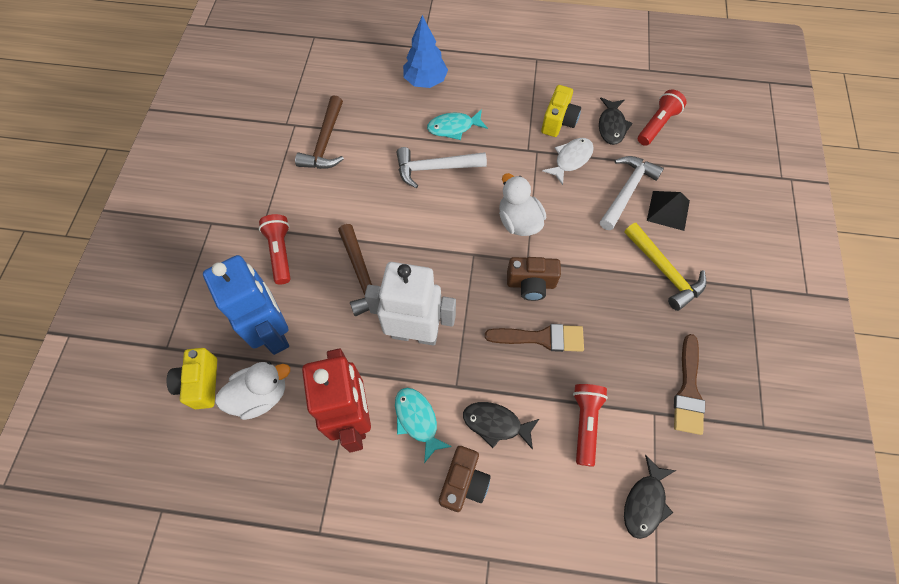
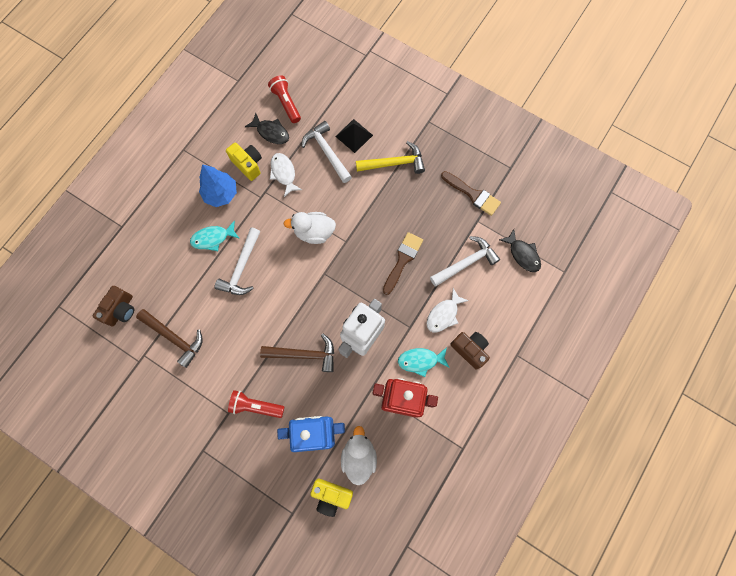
camera: 65 degrees left, 10 degrees up
(425, 81) = (158, 239): blue tree -> blue tree (221, 194)
(454, 127) = (213, 238): turquoise fish -> turquoise fish turned 60 degrees clockwise
(496, 424) = (444, 314): black fish -> white fish
(531, 284) = (364, 248): brown camera -> brown camera (121, 310)
(585, 423) = (466, 263): red flashlight -> white hammer

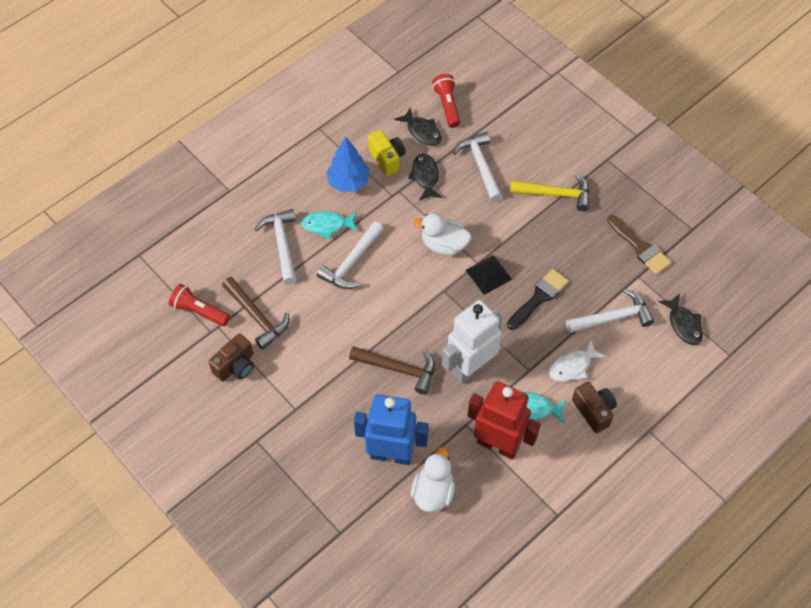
camera: 15 degrees right, 15 degrees down
(121, 310) = (206, 274): brown camera -> brown camera (236, 366)
(179, 265) = (282, 244): none -> white hammer
(255, 406) = (329, 409): red flashlight -> red flashlight (199, 311)
(284, 173) = (425, 177): white fish -> black fish
(331, 495) = (390, 525): yellow camera -> none
(354, 135) = (516, 155): black pyramid -> black pyramid (488, 274)
(403, 260) = (539, 297): brown brush -> black brush

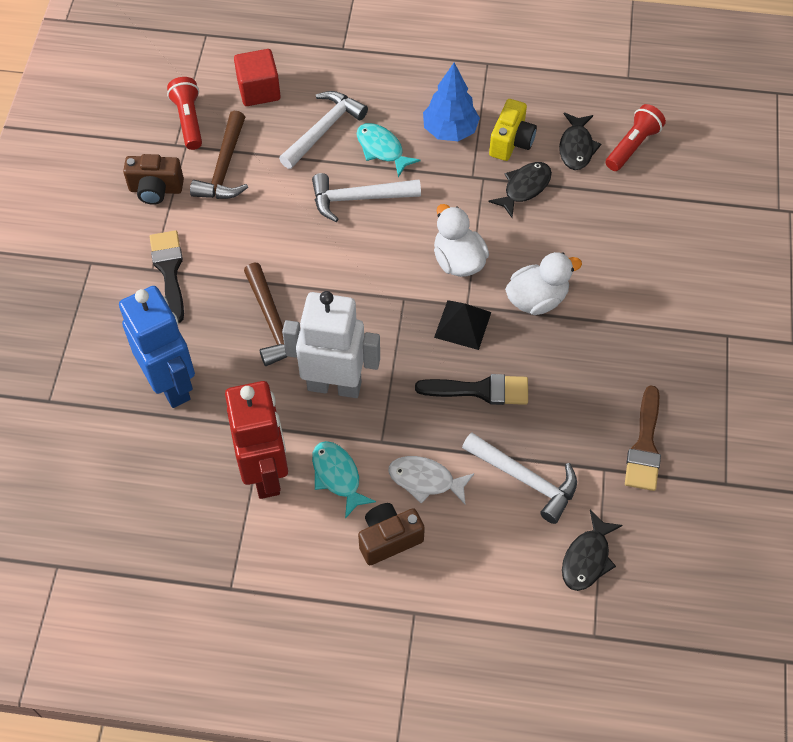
camera: 50 degrees right, 0 degrees up
(215, 257) = (259, 90): none -> red cube
(306, 400) = (169, 271): none -> black brush
(433, 492) = (160, 451): white duck -> white duck (537, 299)
(480, 165) = (590, 225): white hammer -> none
(555, 194) = (628, 317): yellow hammer -> none
(593, 411) = (388, 539): brown camera -> brown camera turned 135 degrees counterclockwise

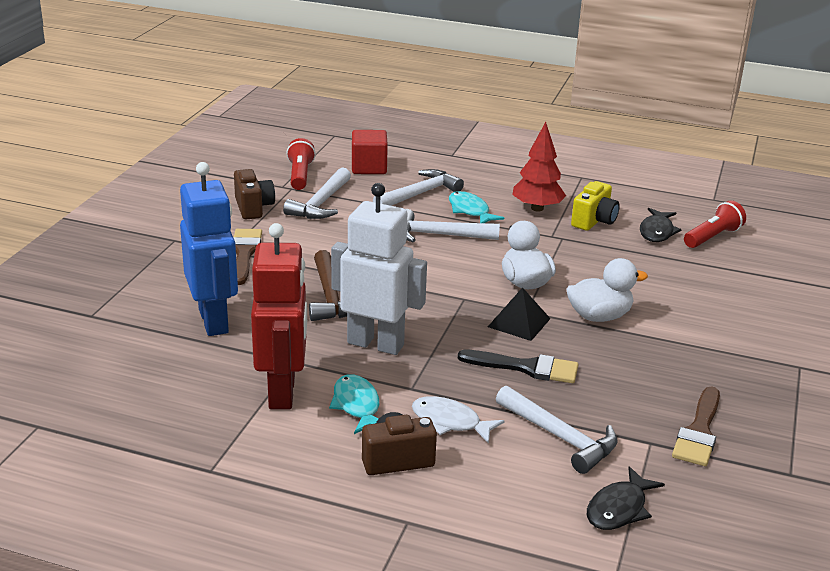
camera: 10 degrees right, 30 degrees down
(156, 190) = (253, 208): brown camera -> brown camera turned 120 degrees counterclockwise
(169, 271) = (244, 253): black brush -> brown brush
(224, 168) = (321, 203): brown hammer -> white hammer
(450, 130) = (537, 208): blue tree -> red tree
(524, 188) = (601, 248): black fish -> none

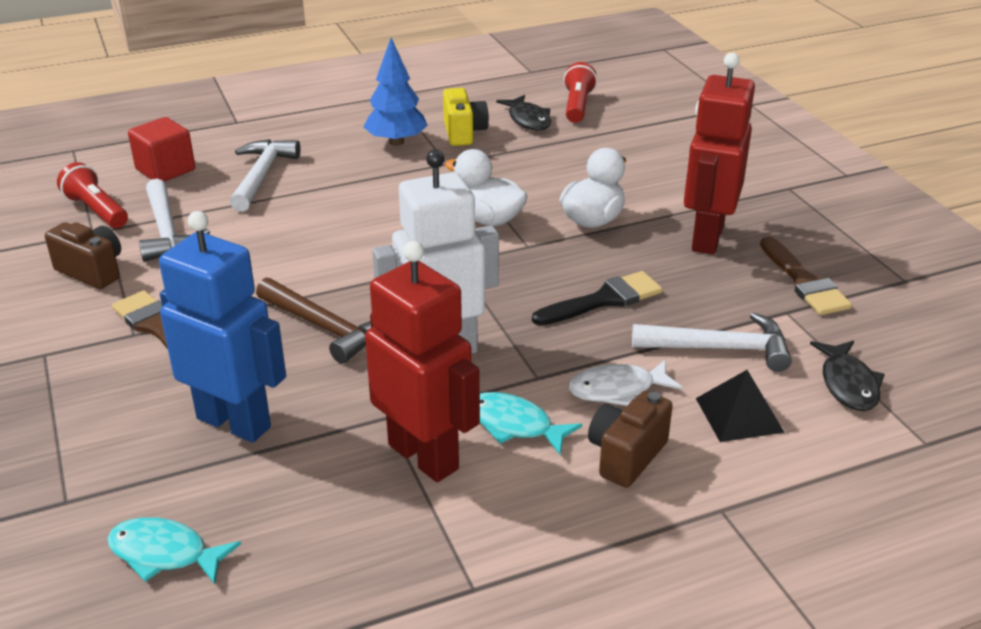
camera: 40 degrees left, 5 degrees up
(439, 235) = (342, 209): white hammer -> none
(470, 211) = (337, 171): turquoise fish -> turquoise fish (165, 554)
(519, 322) = (537, 260): black pyramid -> black pyramid (739, 415)
(537, 208) = (396, 142): red tree -> blue tree
(668, 367) = (706, 238): none -> red robot

